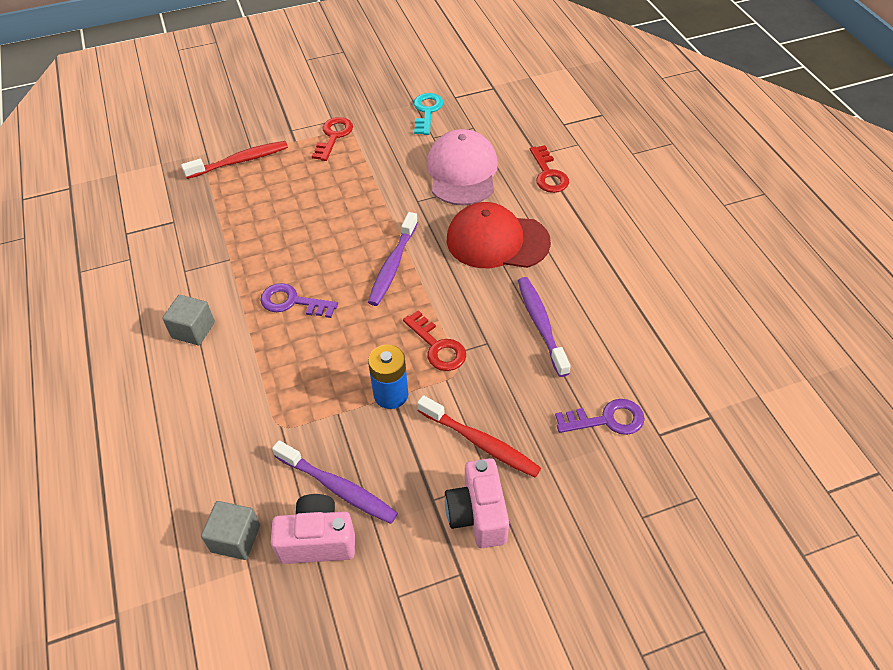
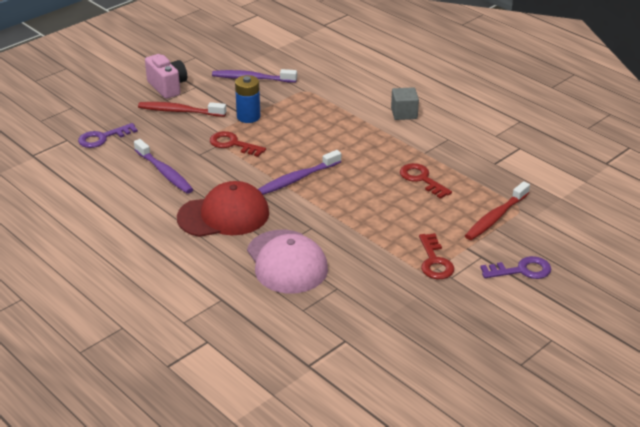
camera: 155 degrees right, 15 degrees down
(235, 538) = (291, 53): grey cube -> none
(293, 302) = (352, 142): purple key -> purple key (521, 270)
(318, 540) = (248, 62): pink camera -> none
(393, 265) = (297, 179): purple toothbrush -> purple toothbrush turned 120 degrees counterclockwise
(427, 112) = (363, 313): turquoise key -> none
(548, 174) = (202, 282): red key -> red key (422, 179)

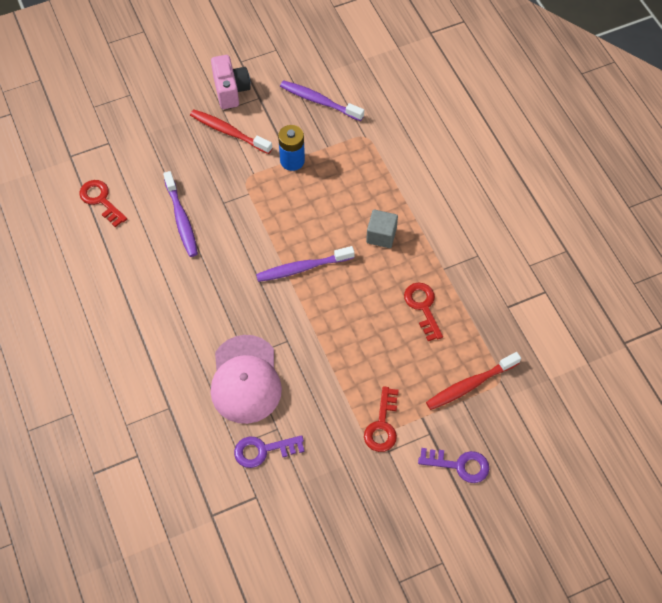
camera: 20 degrees right, 25 degrees up
(103, 138) = (142, 150): purple key -> purple key (263, 450)
(224, 215) = (213, 297): red cap -> none
(233, 144) = (261, 198): red key -> red key (101, 200)
(404, 113) = (450, 203): grey cube -> grey cube (381, 235)

